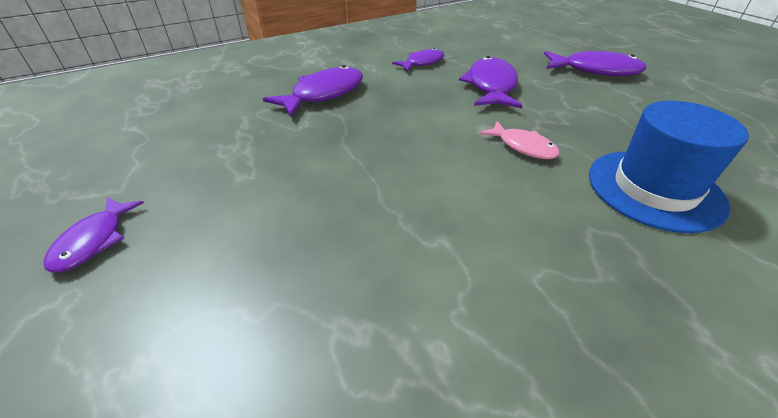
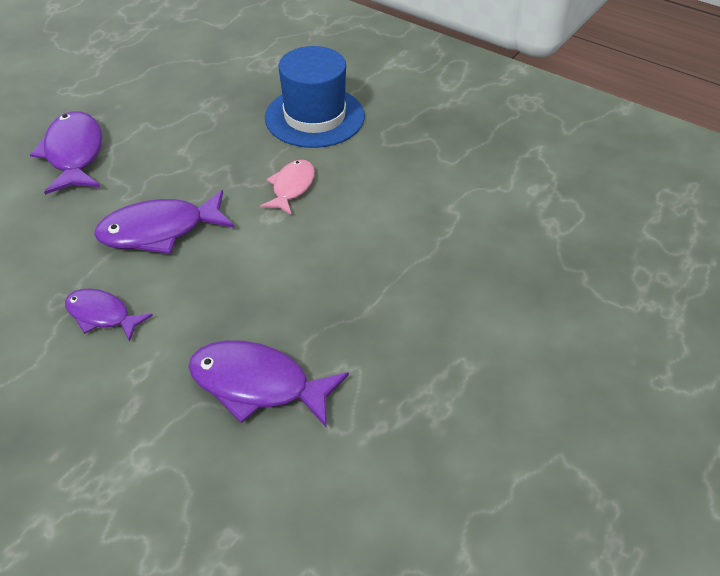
camera: 115 degrees left, 5 degrees up
(94, 241) = (616, 414): purple fish -> none

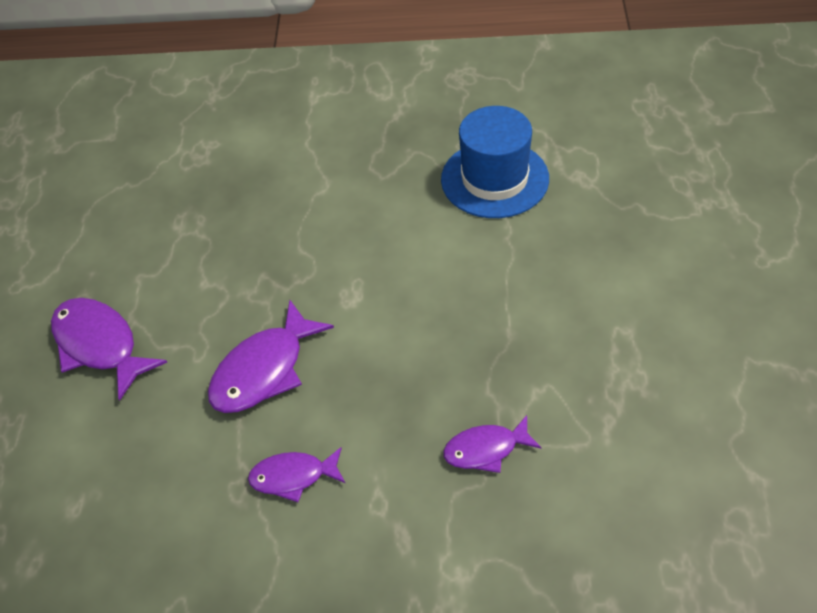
camera: 30 degrees left, 5 degrees up
(257, 385) = (486, 449): purple fish -> purple fish, size x0.62
(291, 187) = (342, 262): pink fish -> none
(314, 117) = (296, 184): blue hat -> blue hat (494, 179)

